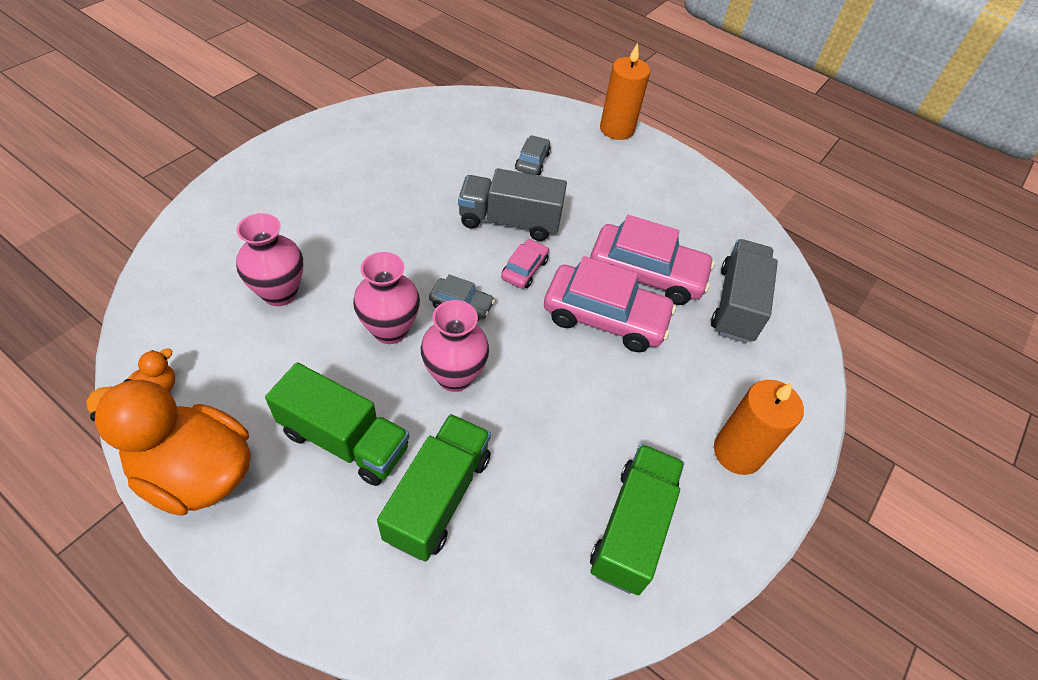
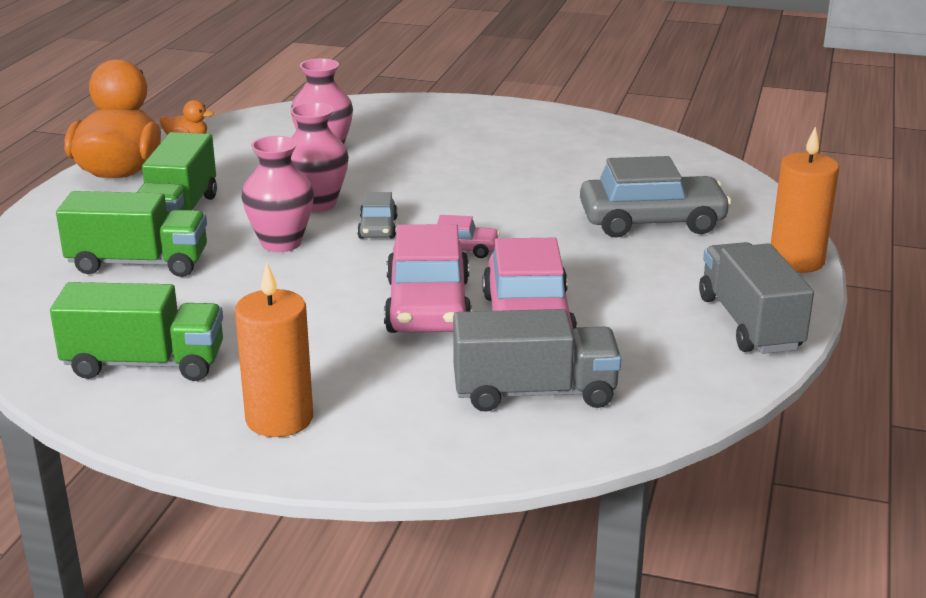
camera: 75 degrees right, 25 degrees down
(509, 221) = (530, 228): grey truck -> grey truck (749, 323)
(532, 161) = (652, 221): grey car -> grey car, size x2.00

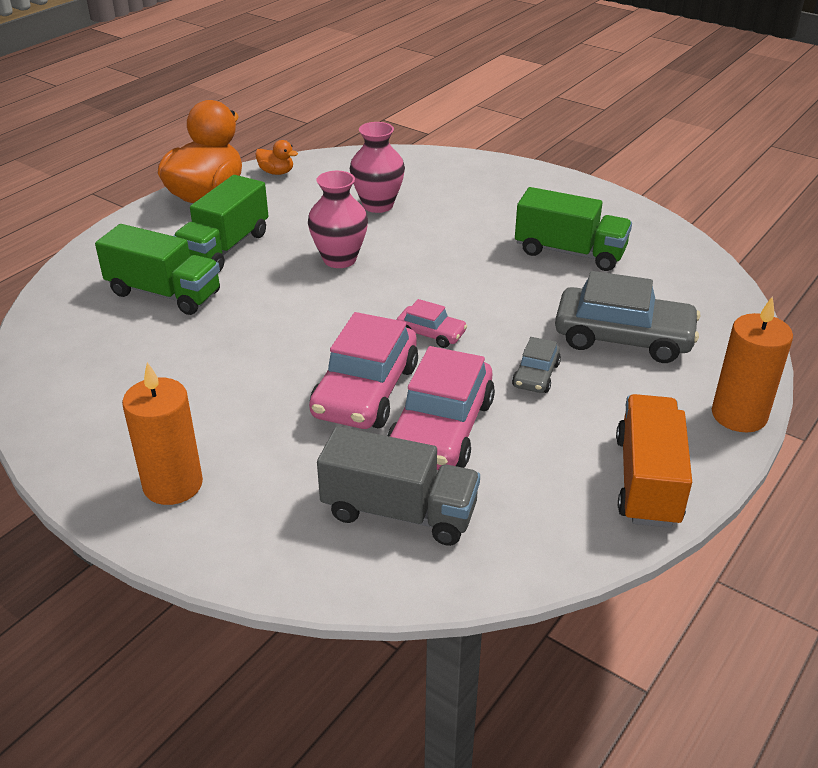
camera: 20 degrees right, 10 degrees up
(145, 364) = (107, 399): green truck -> green truck (570, 252)
(281, 243) = (286, 295): pink vase -> none
(378, 228) = (374, 295): grey car -> grey car (536, 375)
(749, 323) = (647, 481): grey truck -> orange truck

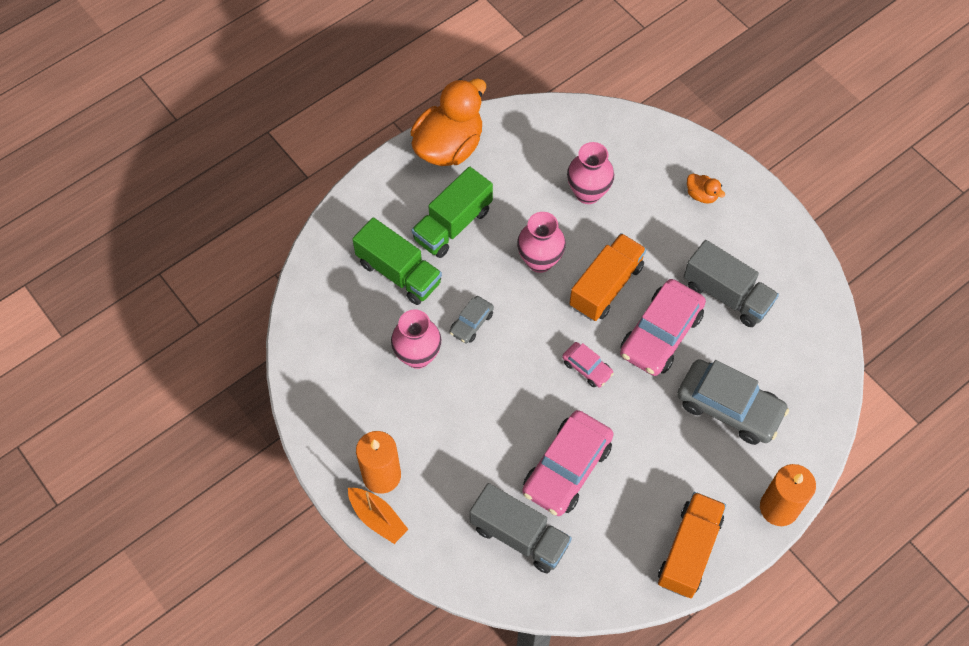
camera: 15 degrees right, 25 degrees up
(175, 534) = (378, 518): none -> orange boat
(203, 359) = (417, 356): none -> pink vase
(276, 172) = (513, 124): orange duck -> orange duck (701, 195)
(366, 391) = (524, 418): pink car -> pink car (661, 334)
(427, 266) = (606, 286): none -> orange truck
(536, 375) = (649, 432): grey car -> grey car (471, 323)
(570, 252) = (726, 295): green truck -> grey truck

